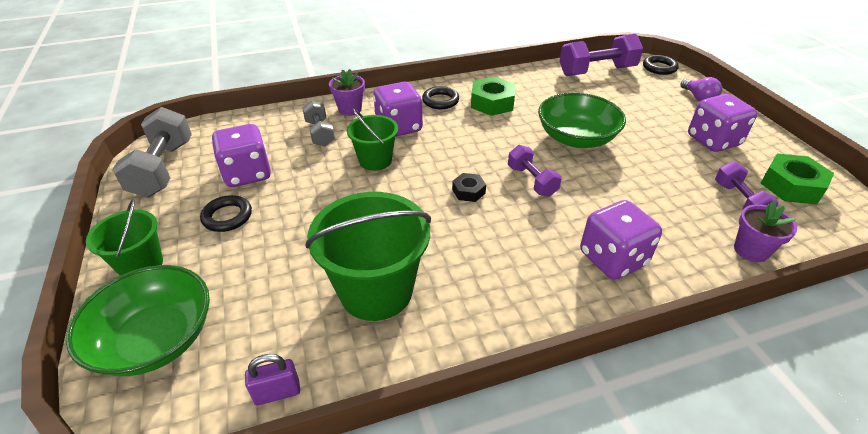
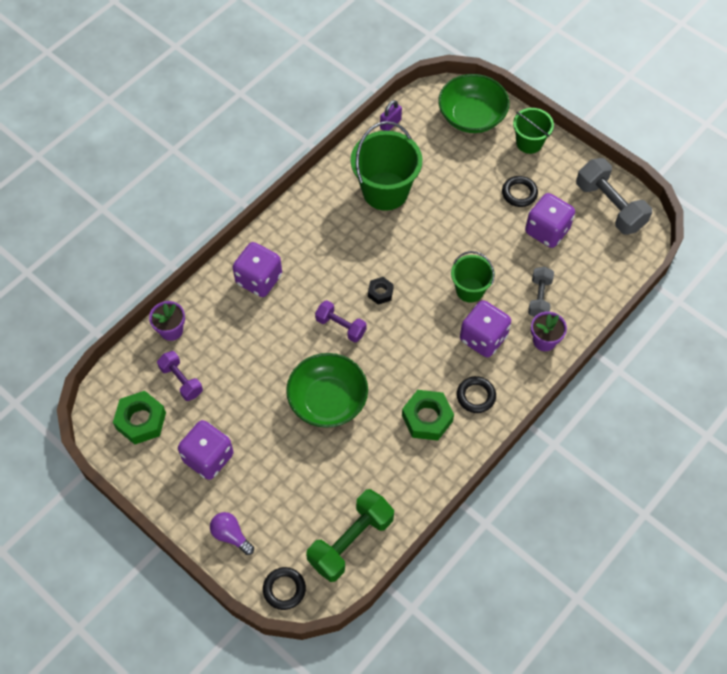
camera: 150 degrees right, 20 degrees up
(320, 133) = (539, 298): grey dumbbell -> grey dumbbell turned 60 degrees clockwise
(597, 71) = (350, 541): purple dumbbell -> green dumbbell

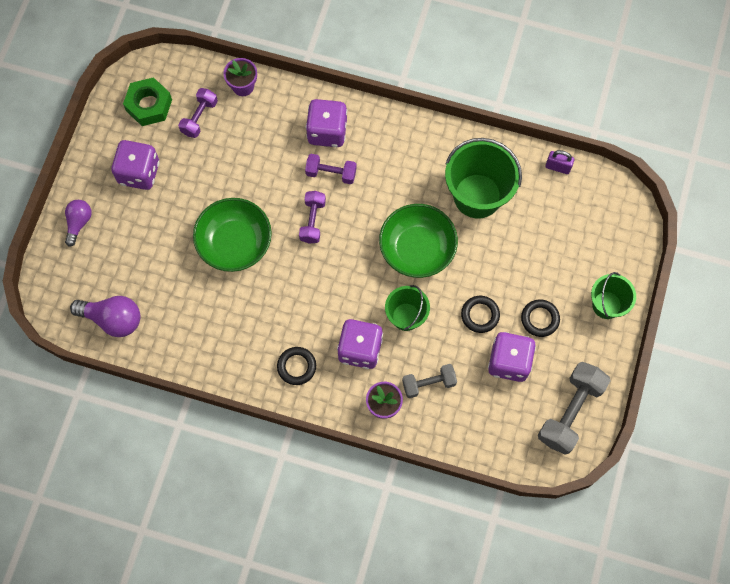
camera: 65 degrees right, 10 degrees up
(284, 589) = (50, 285): black ring -> black ring (480, 315)
(302, 293) = (331, 173): none -> purple dumbbell
(350, 541) = (113, 319): green dumbbell -> purple light bulb
(380, 293) = (364, 239): black nut -> none
(427, 418) = (255, 333): green nut -> none
(471, 116) = (609, 237): green bowl -> green bowl (417, 248)

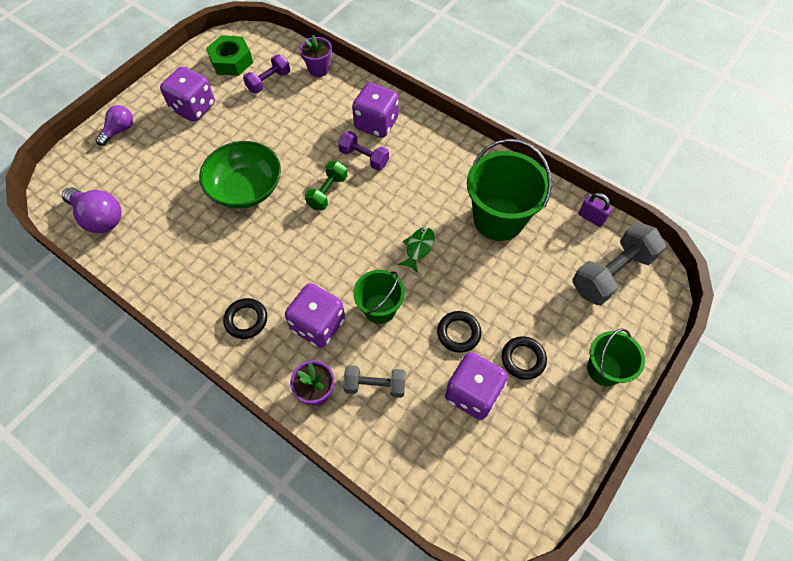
camera: 20 degrees right, 10 degrees down
(312, 221) = (327, 192): purple dumbbell -> green dumbbell
(417, 248) = (418, 248): green bowl -> green fish
(570, 412) = (525, 475): grey dumbbell -> grey dumbbell (611, 273)

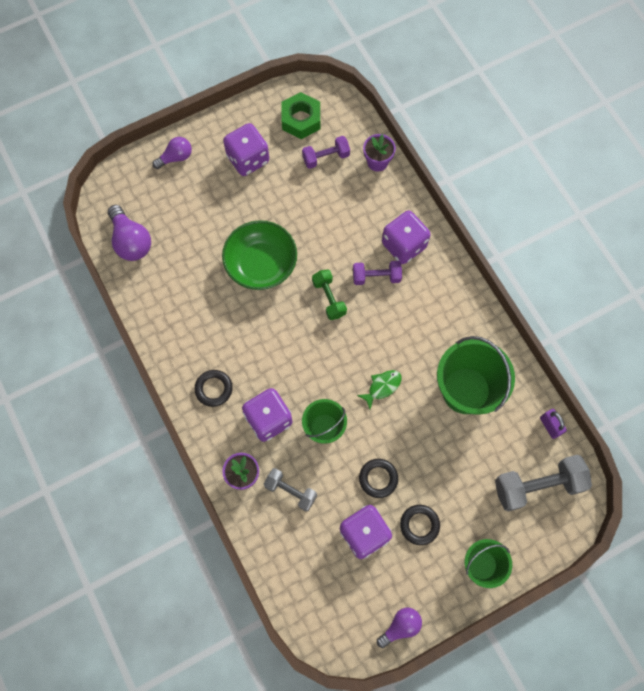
camera: 25 degrees right, 10 degrees up
(327, 192) = (329, 298): green dumbbell -> green dumbbell turned 75 degrees counterclockwise
(364, 158) = (376, 277): purple dumbbell -> purple dumbbell turned 60 degrees counterclockwise
(560, 471) = (400, 626): none -> purple light bulb

